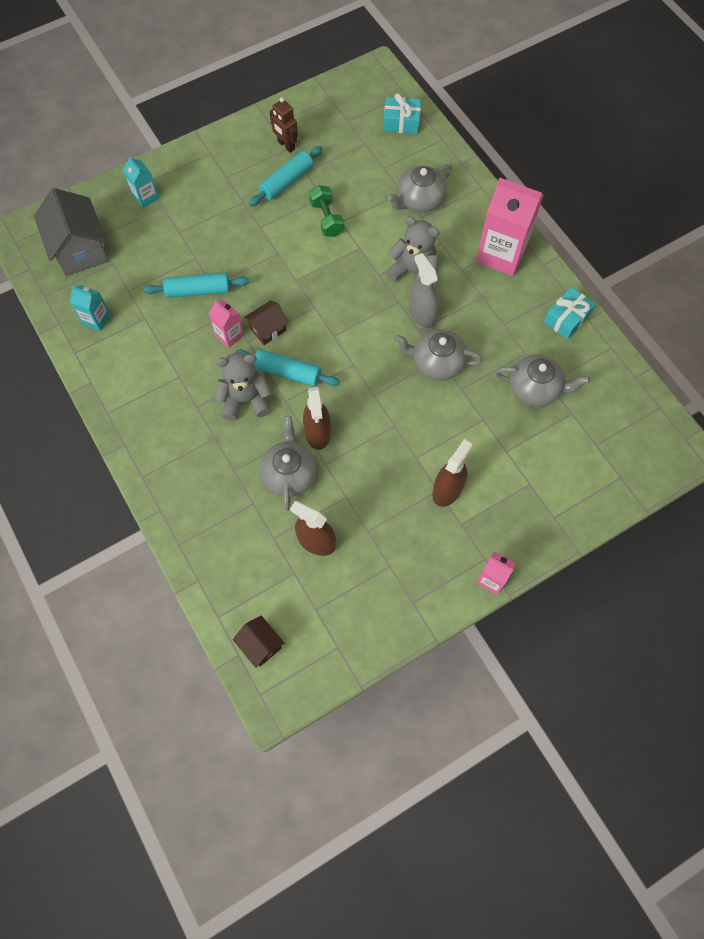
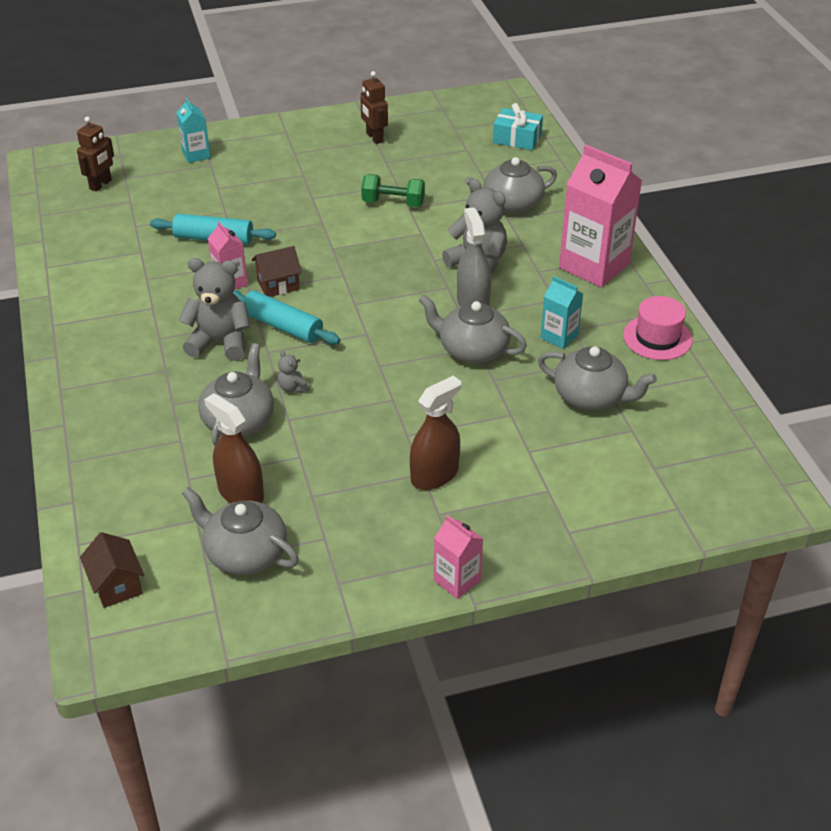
camera: 15 degrees right, 25 degrees down
(80, 249) = (101, 185): grey house -> brown robot
(96, 319) = (86, 243): turquoise carton -> turquoise carton (559, 336)
(286, 182) = (361, 166): turquoise rolling pin -> none
(317, 432) = (293, 388): brown spray bottle -> grey teddy bear
(326, 219) = (393, 203): green dumbbell -> green dumbbell turned 75 degrees counterclockwise
(339, 594) = (244, 553): none -> grey teapot
(566, 318) = (657, 337): turquoise gift -> pink hat

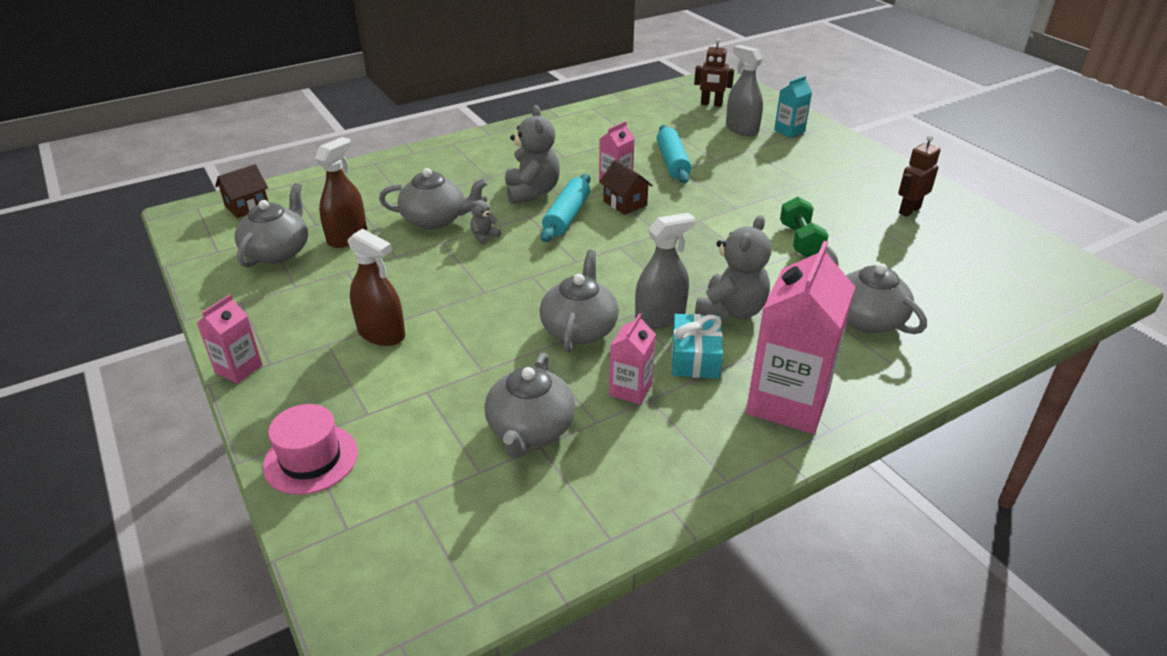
camera: 75 degrees right, 5 degrees down
(172, 180) = (741, 129): none -> grey spray bottle
(517, 138) = (1011, 304): turquoise gift -> turquoise gift (695, 357)
(559, 336) = (630, 389): turquoise carton -> pink carton
(657, 337) = (669, 478): pink hat -> pink hat (311, 459)

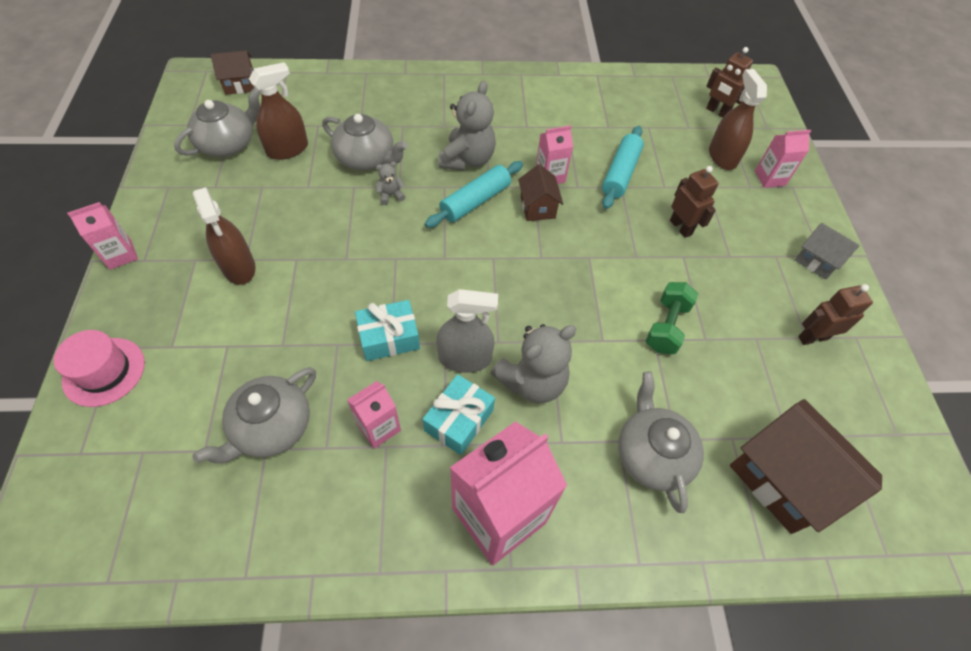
camera: 25 degrees right, 20 degrees up
(579, 329) = (389, 337): grey teapot -> turquoise gift
(741, 129) = (722, 157): grey spray bottle -> brown spray bottle
(752, 179) = (681, 227): none -> brown robot
(789, 131) = (770, 178): turquoise carton -> pink carton
(869, 167) = (816, 261): none -> grey house
(968, 295) = (783, 479): none -> brown house

